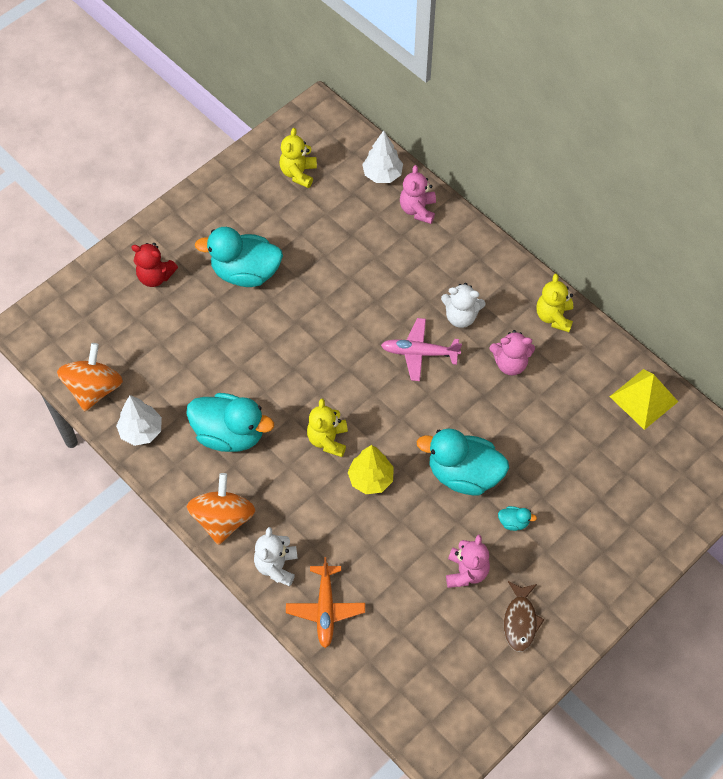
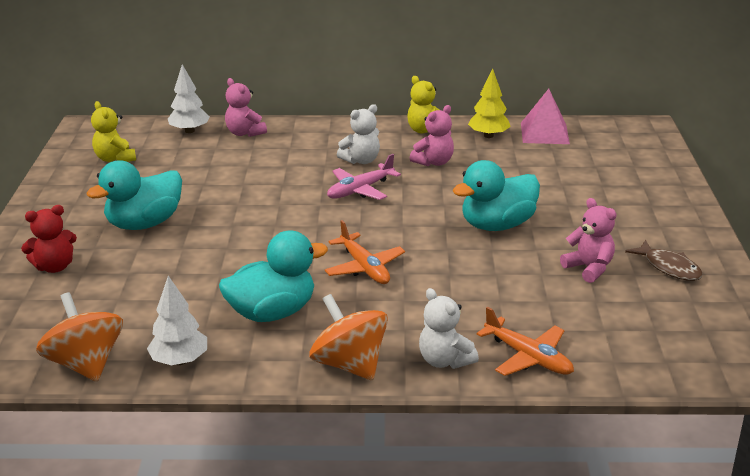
camera: 45 degrees left, 30 degrees down
(328, 440) = (364, 267): yellow teddy bear -> orange plane
(371, 479) = (434, 267): yellow tree -> yellow tree (488, 136)
(513, 522) = (572, 226): turquoise duck -> none
(643, 399) = (544, 133): yellow pyramid -> pink pyramid

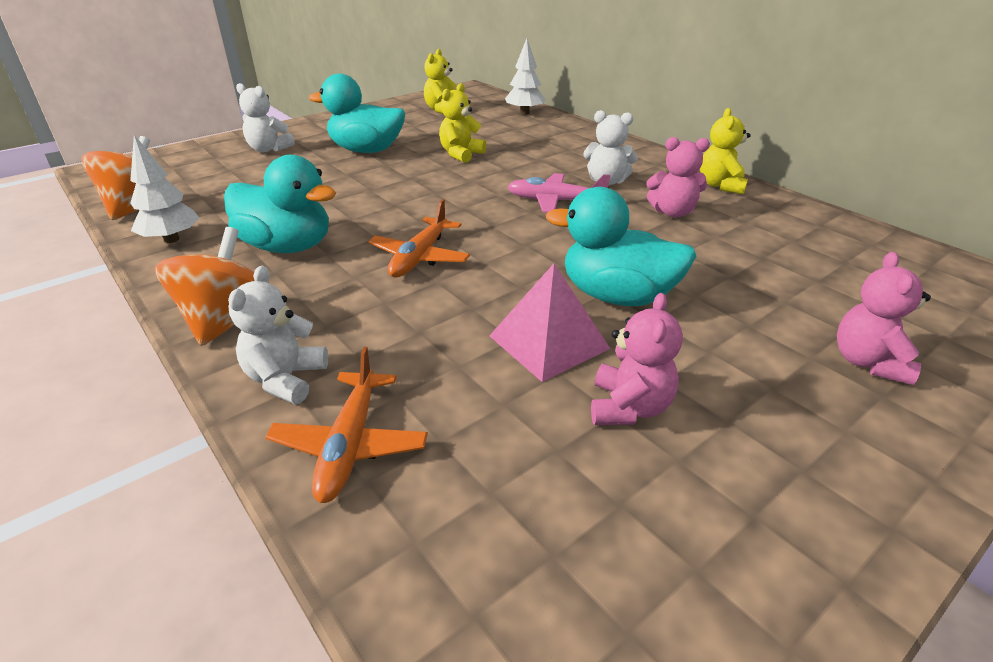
camera: 50 degrees right, 5 degrees up
(55, 267) = (268, 149): red teddy bear -> white teddy bear
(225, 189) = (461, 154): none -> yellow teddy bear
(245, 133) = (558, 128): pink teddy bear -> pink teddy bear (868, 362)
(488, 136) = (785, 217): yellow tree -> none
(544, 133) = (867, 244): pink pyramid -> pink pyramid (548, 342)
(669, 267) = (751, 492): brown fish -> none

